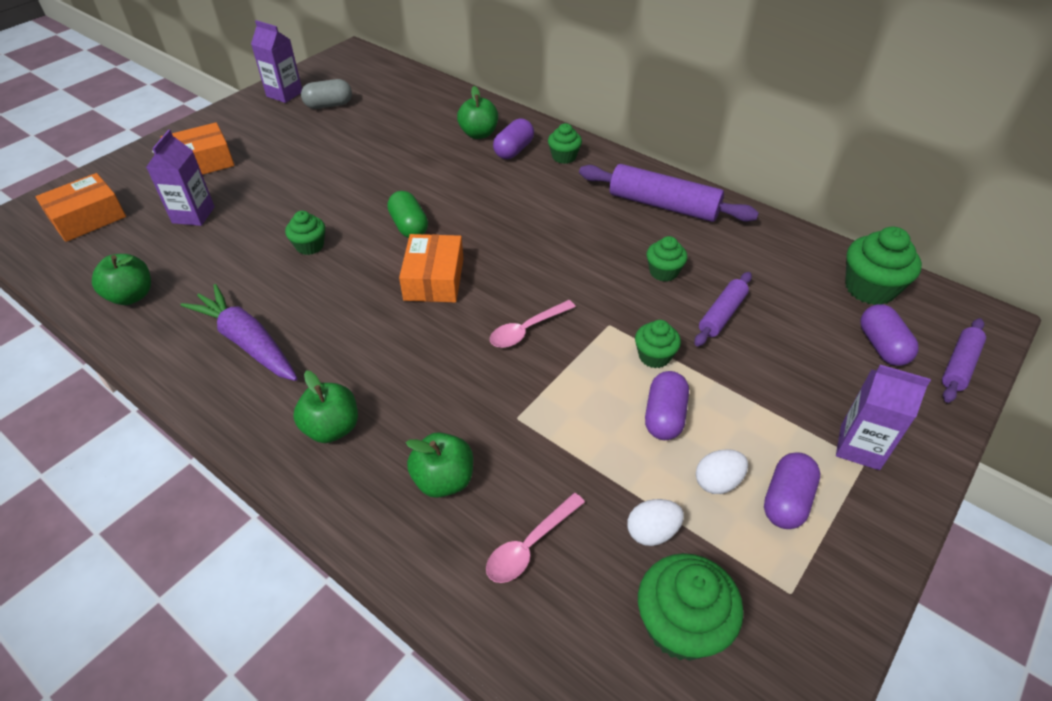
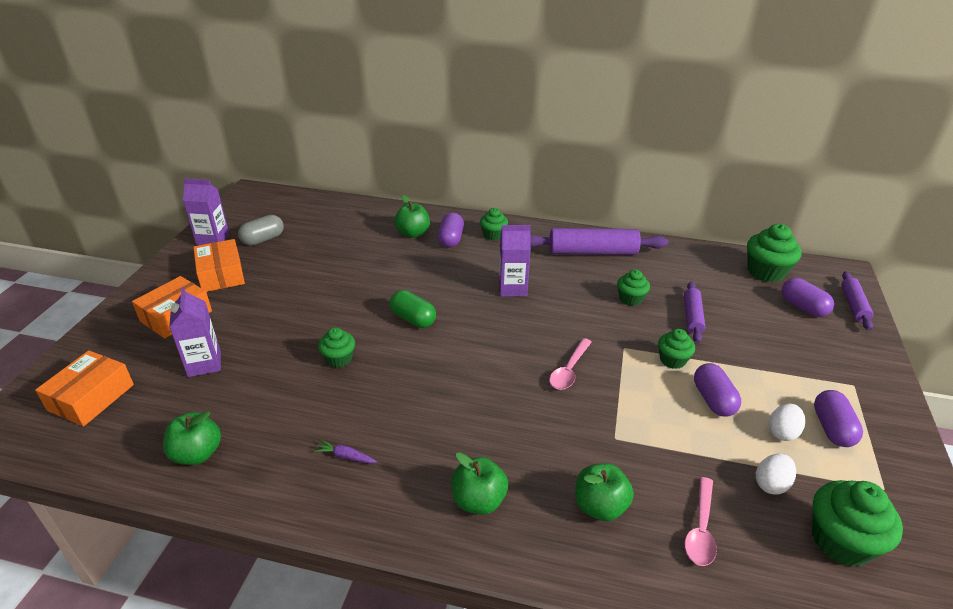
camera: 25 degrees left, 10 degrees down
(247, 342) = (345, 456): purple carrot -> purple carrot, size x0.40
(434, 279) = (466, 354): orange box -> orange box (221, 274)
(859, 447) = (843, 377): purple carton -> purple carton (512, 288)

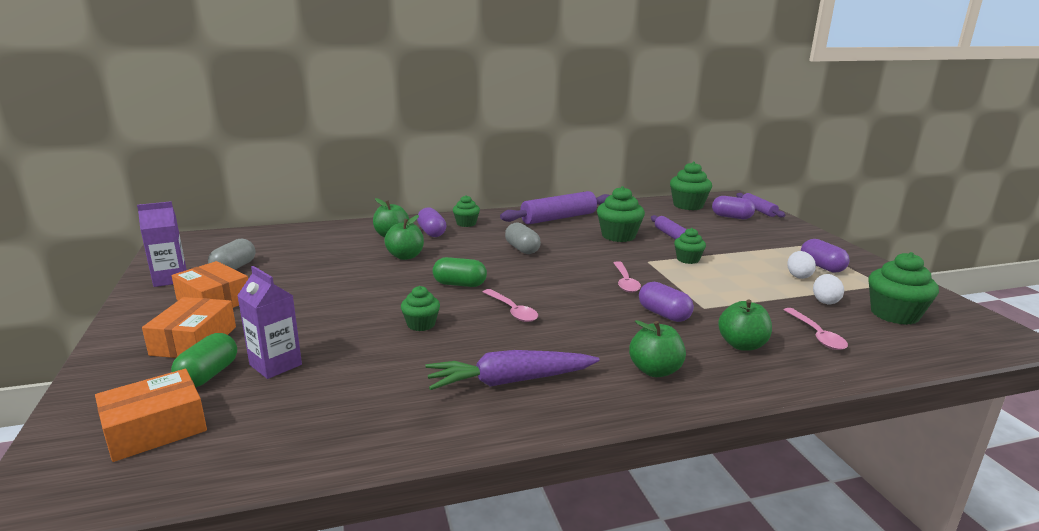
camera: 30 degrees left, 15 degrees down
(91, 397) = (155, 428): orange box -> orange box turned 60 degrees clockwise
(157, 356) = (208, 375): none -> green capsule
(197, 454) = (352, 428): green apple -> green apple (405, 256)
(345, 456) = (509, 381): purple carrot -> purple carrot, size x2.49
(426, 370) = (512, 311): none -> pink spoon
(512, 288) = (522, 249): purple carton -> grey capsule
(630, 299) = (618, 236): green cupcake -> green cupcake, size x1.67
(713, 400) = (739, 272): purple capsule -> purple capsule (664, 314)

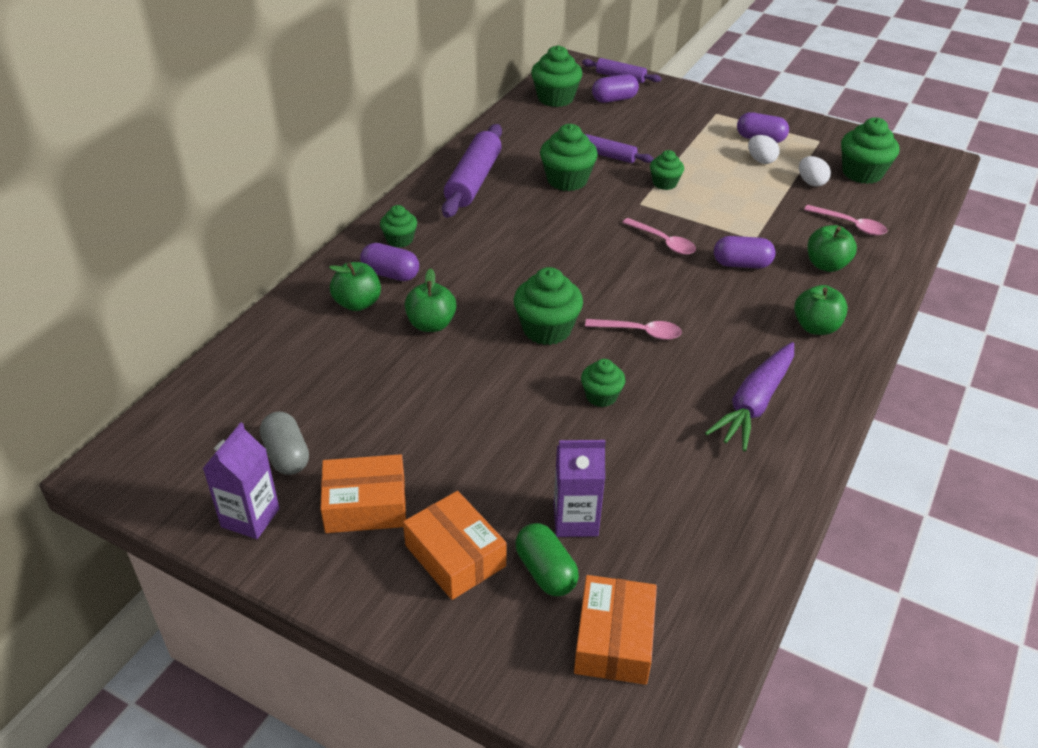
camera: 45 degrees left, 20 degrees up
(459, 284) = (547, 329): green capsule -> green cupcake
(522, 249) = (517, 248): grey capsule -> none

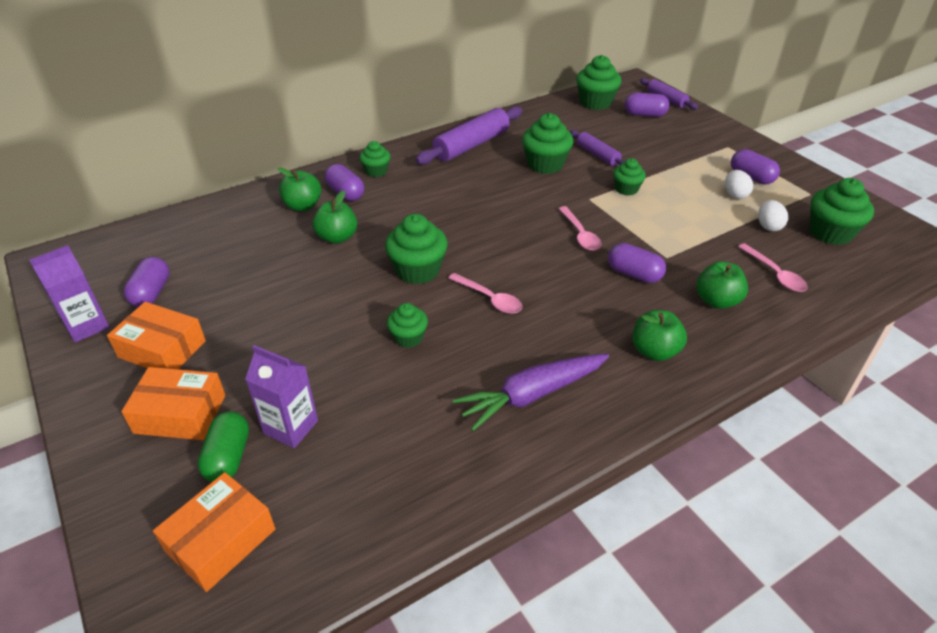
camera: 30 degrees right, 0 degrees up
(287, 455) = (151, 293): grey capsule -> purple capsule
(455, 556) = (180, 414): orange box -> orange box turned 75 degrees counterclockwise

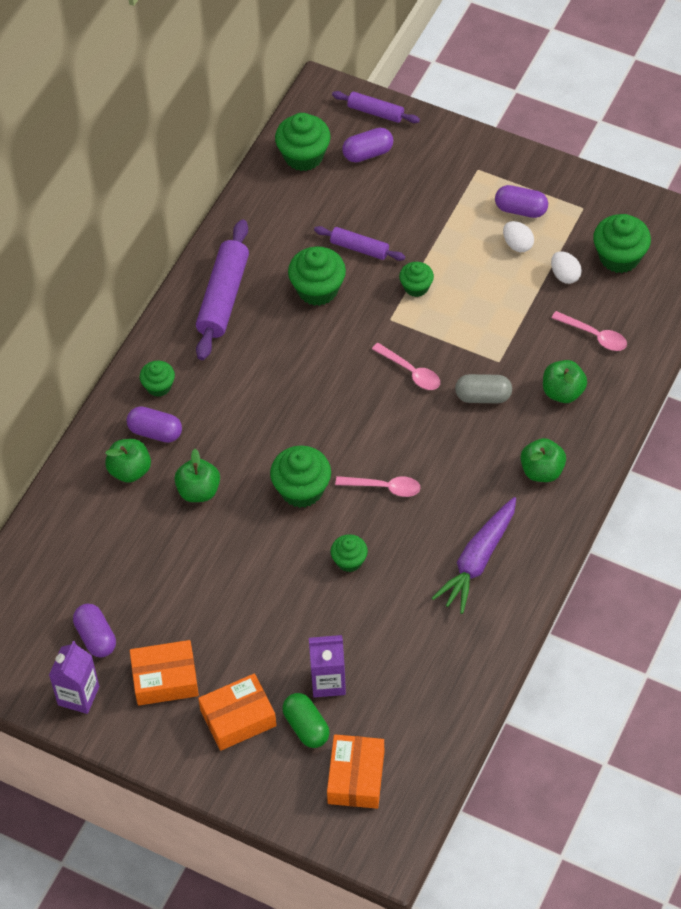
camera: 30 degrees left, 15 degrees up
(634, 274) = (483, 396): purple capsule -> grey capsule

